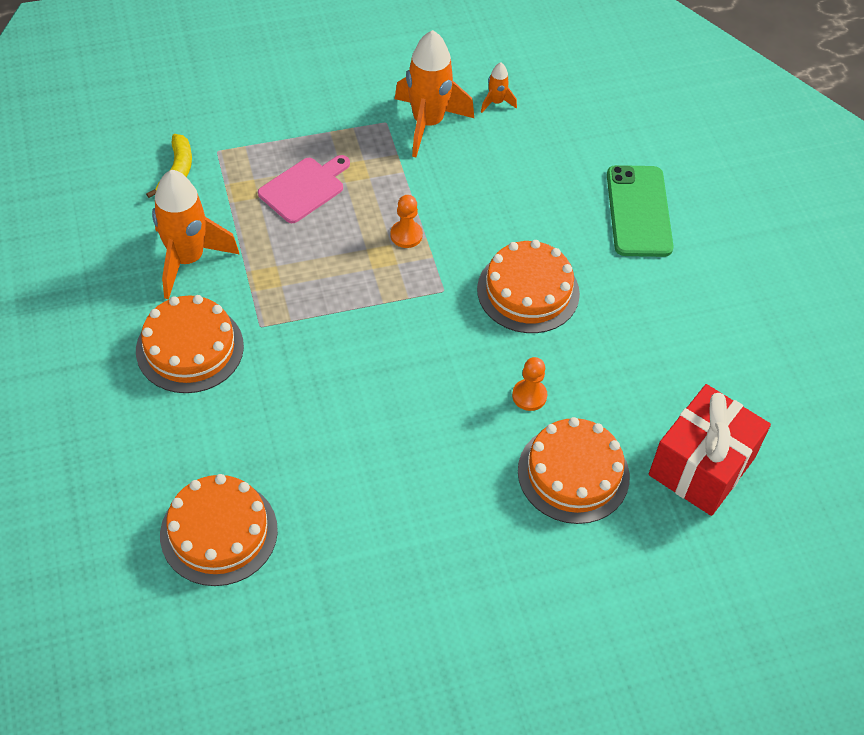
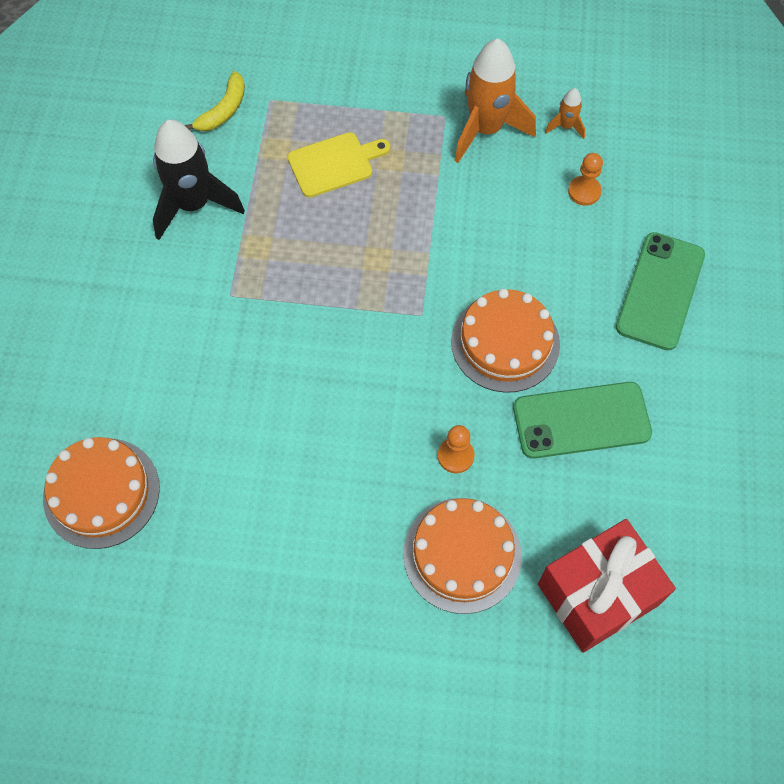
camera: 25 degrees right, 10 degrees up
(187, 259) = (194, 205): orange rocket -> black rocket
(190, 348) = (156, 296): orange cake -> none
(304, 188) = (334, 163): pink cutting board -> yellow cutting board
(406, 235) = (411, 244): orange pawn -> orange pawn (584, 191)
(622, 333) = (581, 420): none -> green phone

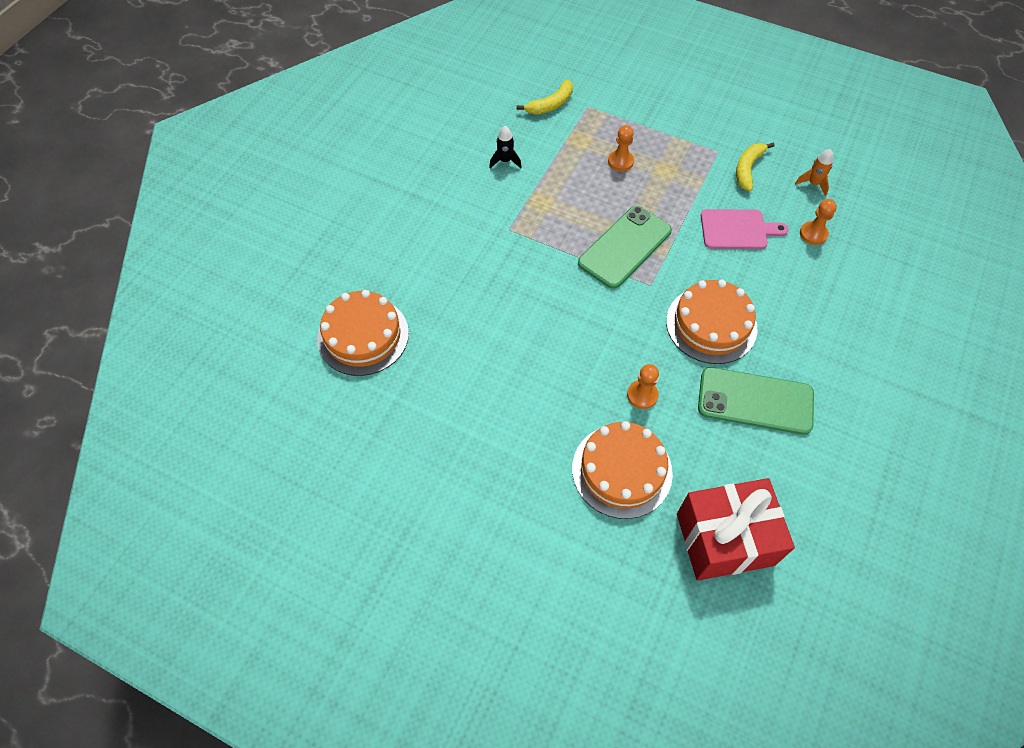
camera: 20 degrees right, 5 degrees down
(194, 205) = (505, 161): black rocket -> black rocket, size x0.45
(334, 163) = (620, 161): yellow cutting board -> orange pawn
(486, 129) = (747, 169): orange rocket -> yellow banana
(498, 212) = (737, 229): none -> pink cutting board
(660, 291) = (853, 324): green phone -> green phone (624, 247)

